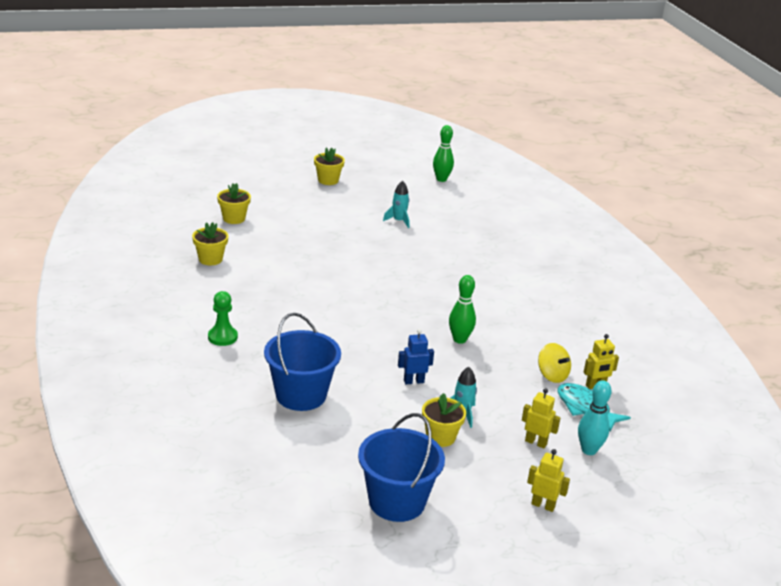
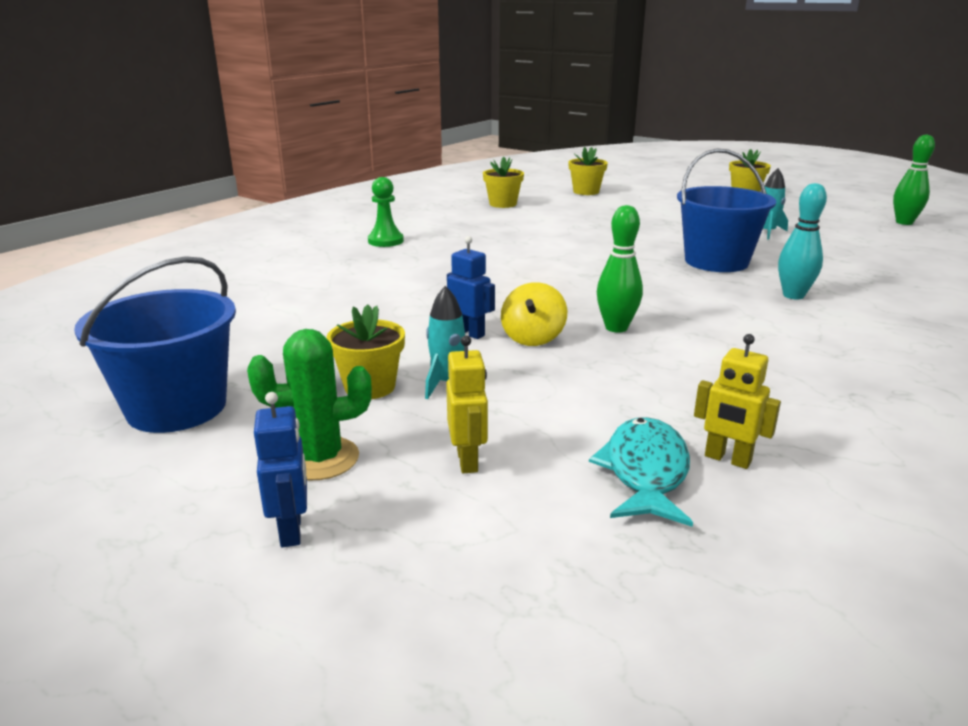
camera: 55 degrees right, 5 degrees down
(301, 395) = (339, 294): blue bucket -> blue bucket (716, 261)
(495, 478) = (320, 459): none -> green cactus
(543, 505) = (292, 530): yellow robot -> blue robot
(552, 375) = (673, 412): yellow spinning top -> yellow spinning top (533, 337)
(589, 450) = (526, 520): turquoise bowling pin -> turquoise bowling pin (793, 295)

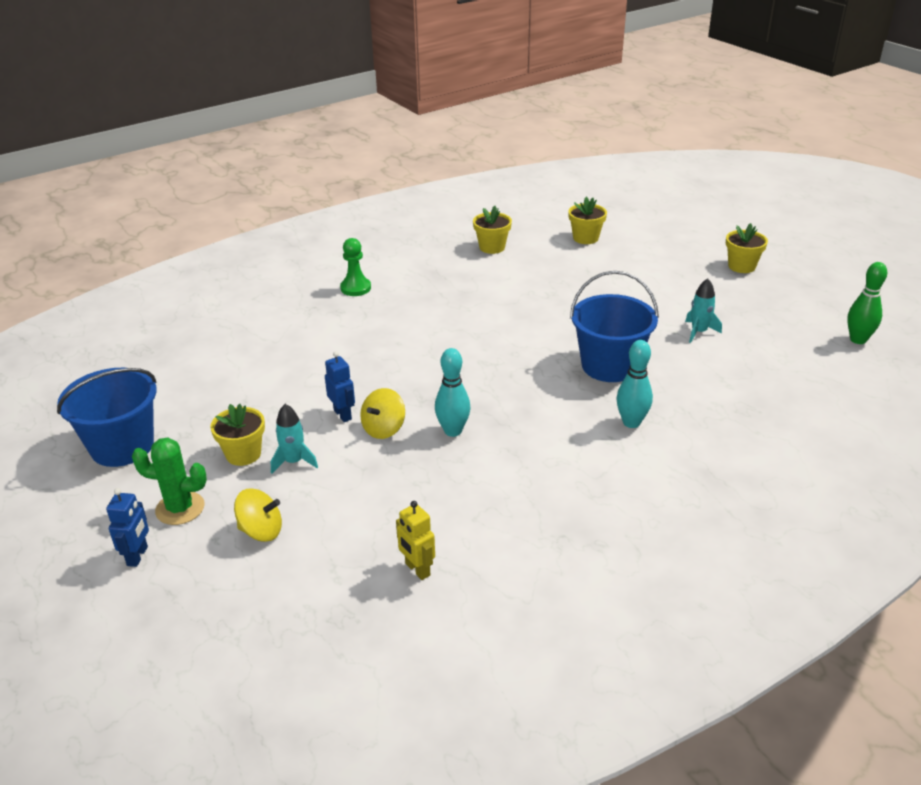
camera: 20 degrees right, 10 degrees up
(468, 461) = (261, 531): yellow robot -> yellow spinning top
(616, 328) = (453, 431): green bowling pin -> turquoise bowling pin
(645, 472) = (357, 566): turquoise fish -> none

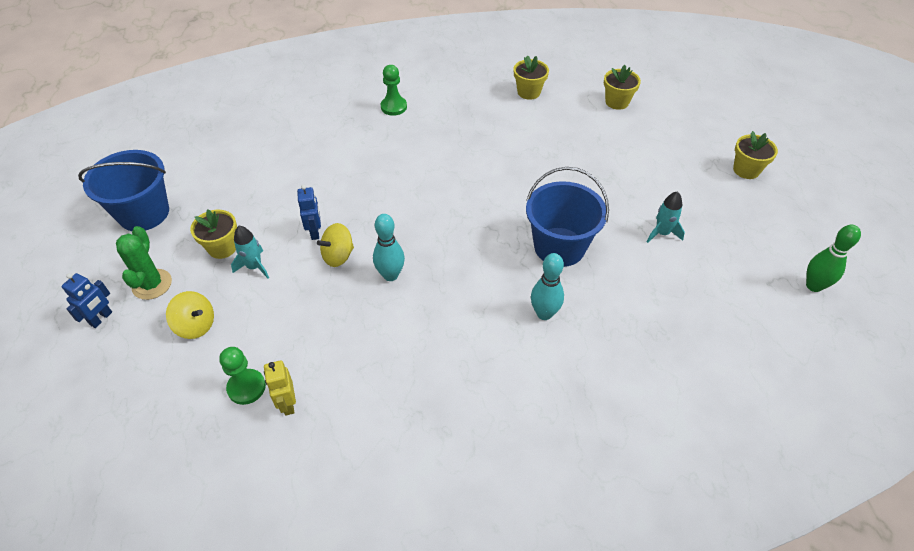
camera: 20 degrees right, 15 degrees up
(180, 508) = (152, 284): green cactus -> green cactus turned 60 degrees clockwise
(360, 569) = (246, 387): none -> green pawn

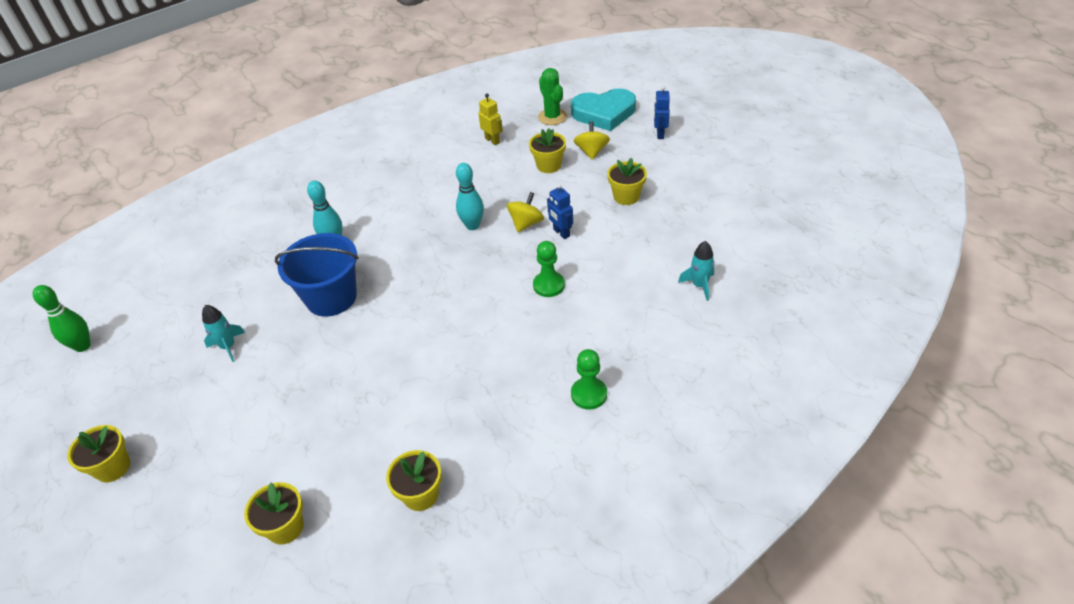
camera: 160 degrees right, 5 degrees down
(118, 389) = (604, 113): none -> turquoise heart
(144, 213) = (721, 195): blue bucket -> none
(152, 284) = (650, 159): green cactus -> green cactus (552, 117)
(196, 325) = (591, 152): yellow spinning top -> yellow spinning top turned 90 degrees clockwise
(246, 387) = (525, 138): green pawn -> green pawn (549, 285)
(254, 267) = (587, 194): turquoise rocket -> turquoise rocket (699, 285)
(257, 325) = (548, 165): none -> yellow flower pot

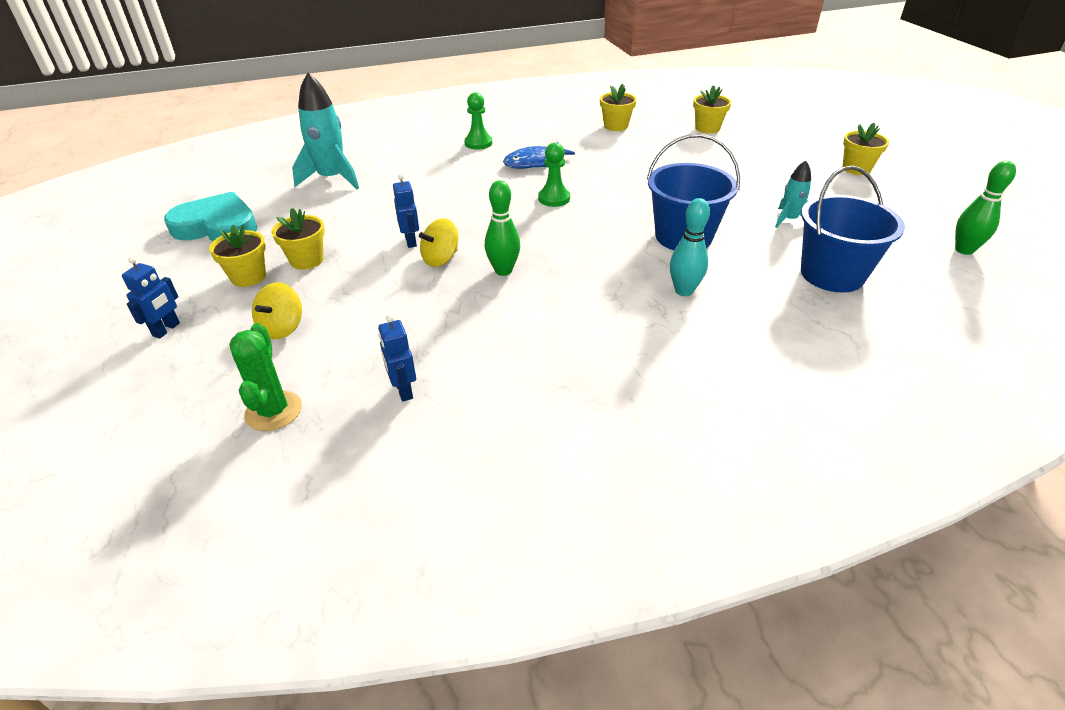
camera: 165 degrees left, 5 degrees down
(214, 287) = (832, 274): none -> blue bucket
(472, 225) = (503, 271): turquoise bowling pin -> green bowling pin
(492, 140) = (403, 390): yellow robot -> blue robot
(503, 373) = (534, 162): none -> blue fish
(548, 165) = (356, 323): yellow flower pot -> yellow flower pot (248, 277)
(549, 285) = (459, 203): green pawn -> green pawn (554, 198)
(604, 113) = (191, 392): turquoise heart -> turquoise heart (217, 226)
(699, 285) = (332, 179): turquoise rocket -> turquoise rocket, size x1.82

